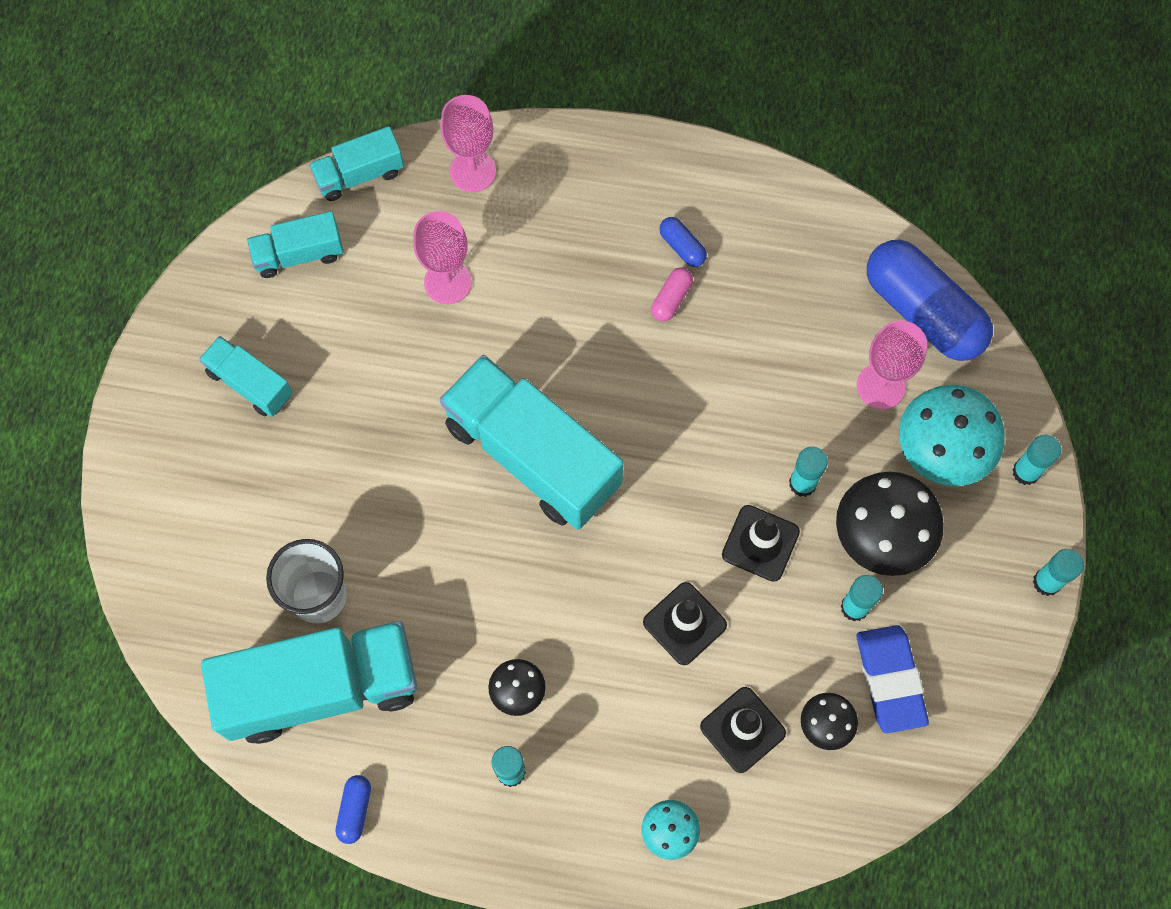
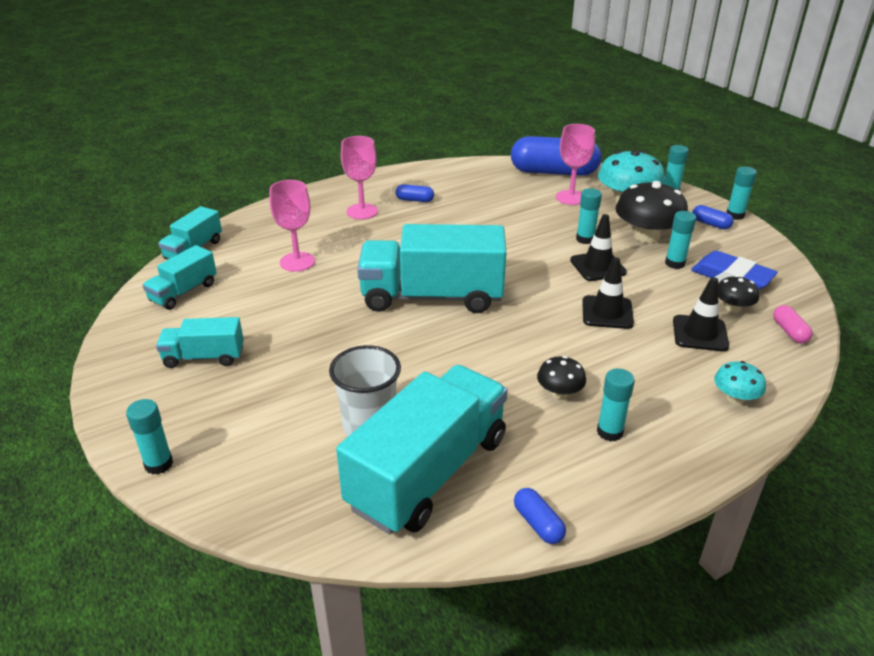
camera: 40 degrees left, 35 degrees down
(128, 505) = (159, 464): none -> turquoise glue stick
(473, 171) = (265, 222): pink goblet -> pink goblet (362, 211)
(671, 299) = (432, 216): pink capsule -> pink capsule (789, 332)
(991, 574) = (710, 224): none -> blue capsule

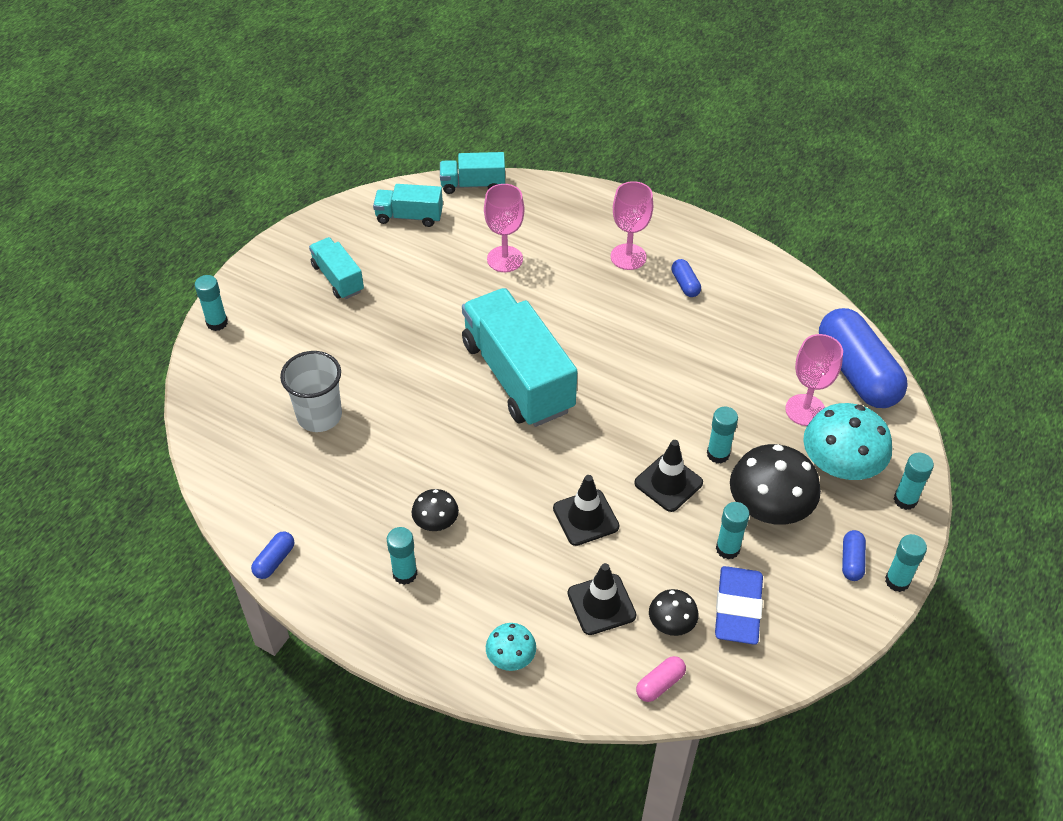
camera: 60 degrees right, 15 degrees up
(428, 472) = (291, 473): turquoise truck -> none

